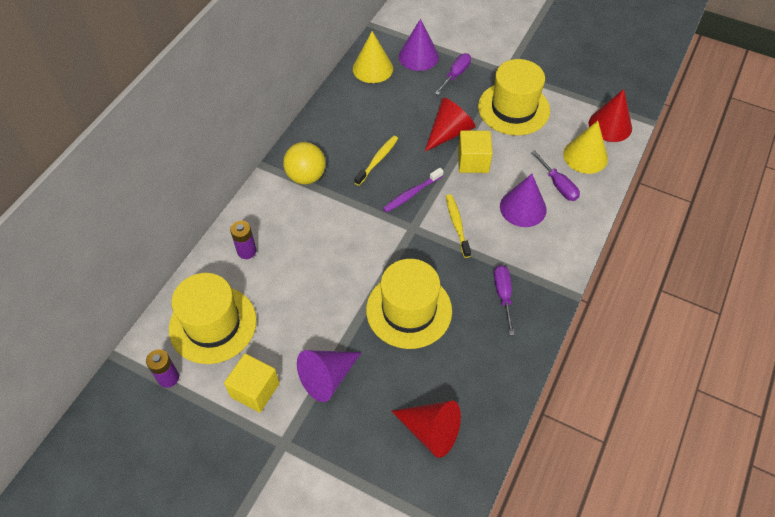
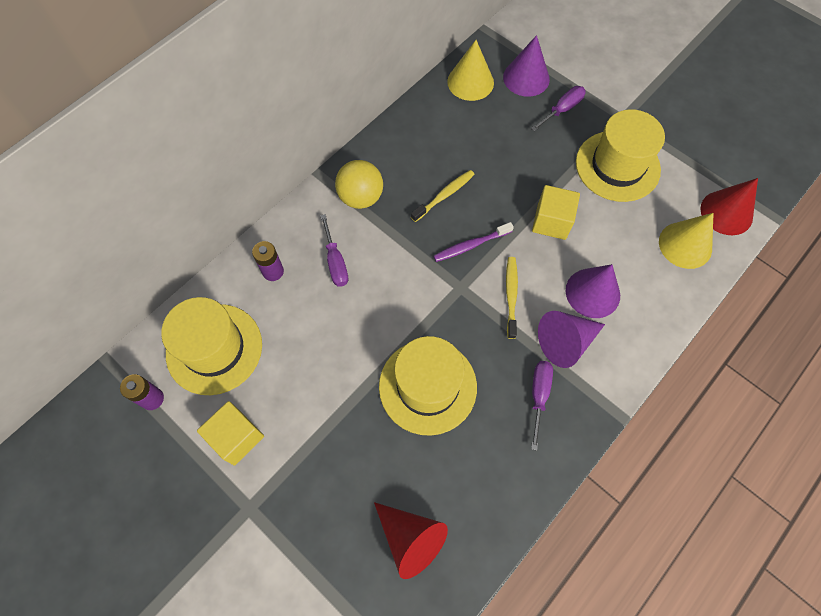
camera: 15 degrees right, 10 degrees up
(327, 377) = (317, 443): purple cone -> purple cone (566, 342)
(449, 132) = (534, 180): red cone -> none
(558, 185) = (642, 273): purple screwdriver -> purple screwdriver (335, 261)

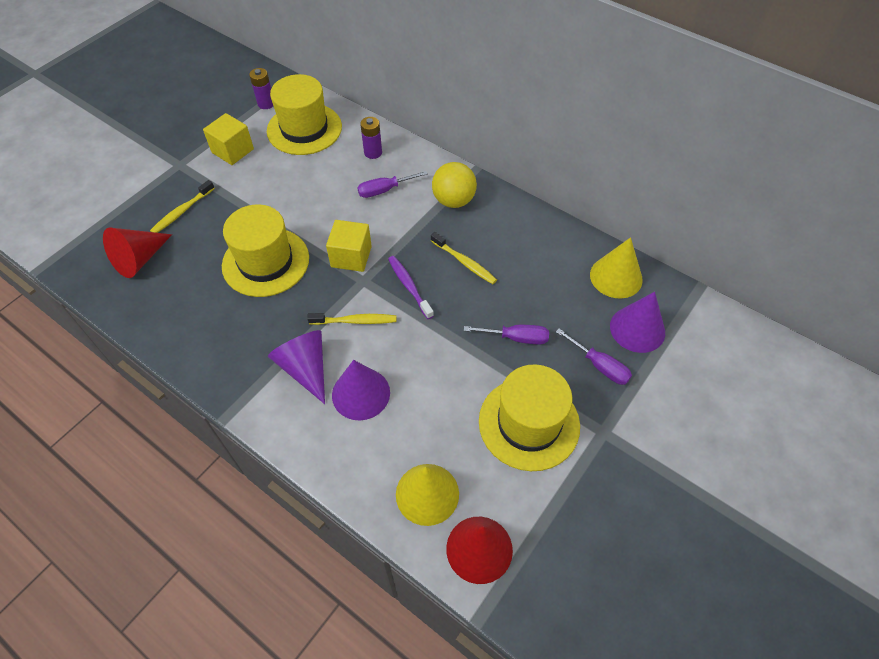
camera: 85 degrees right, 10 degrees down
(336, 493) = (182, 211): none -> yellow toothbrush
(538, 396) = (251, 345): purple screwdriver -> purple screwdriver (516, 338)
(551, 221) = (444, 355): yellow cube -> yellow cube (351, 256)

